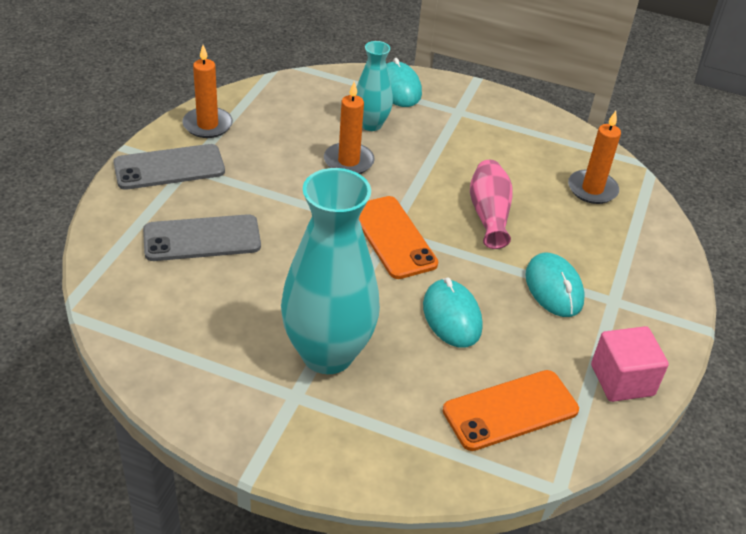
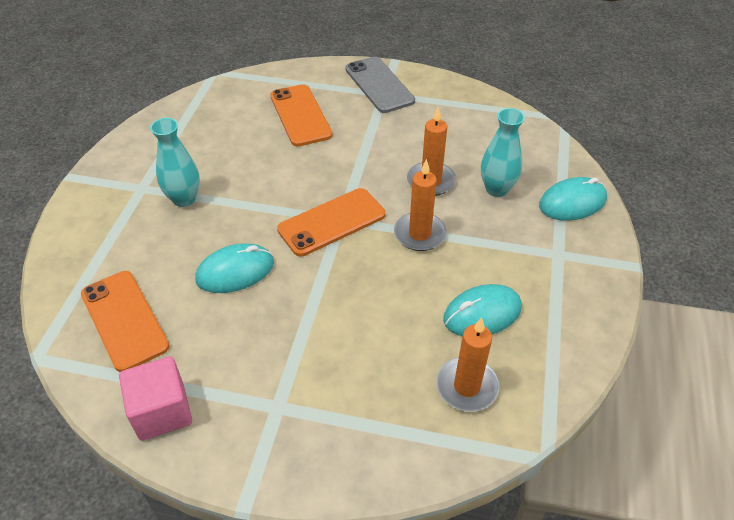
camera: 85 degrees right, 5 degrees up
(202, 238) = (300, 115): grey phone -> orange phone
(207, 125) = (443, 93): orange candle -> orange candle (420, 234)
(327, 354) = (184, 199): turquoise vase -> turquoise vase, size x0.53
(489, 214) = (387, 290): pink vase -> none
(554, 288) = (287, 350): turquoise mouse -> turquoise mouse (482, 314)

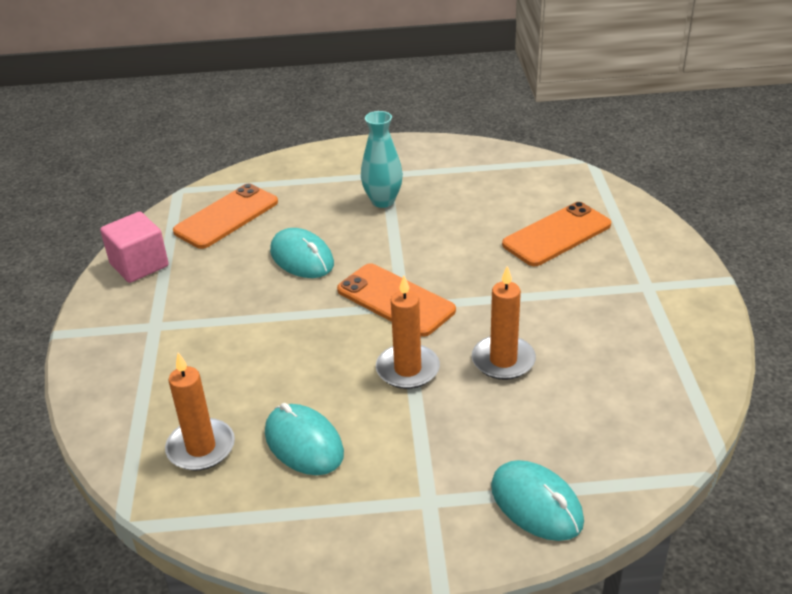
camera: 75 degrees right, 10 degrees down
(379, 85) = (662, 278): grey phone -> none
(496, 189) = (521, 422): turquoise vase -> none

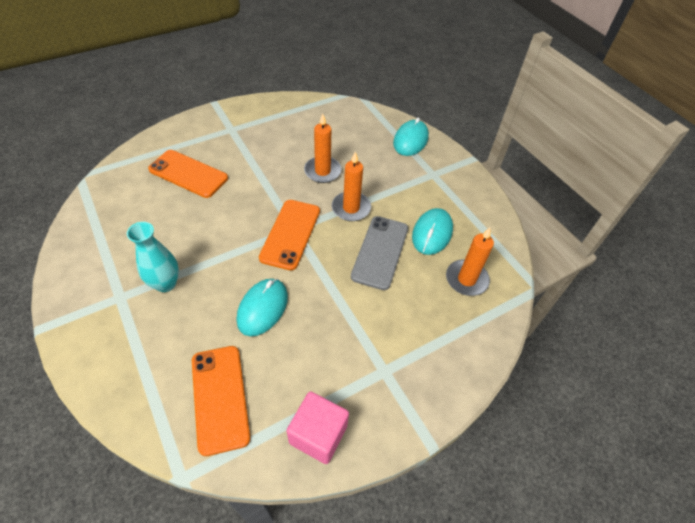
camera: 120 degrees left, 15 degrees up
(226, 217) = (220, 398): orange phone -> orange phone turned 60 degrees clockwise
(309, 374) = (380, 252): none -> grey phone

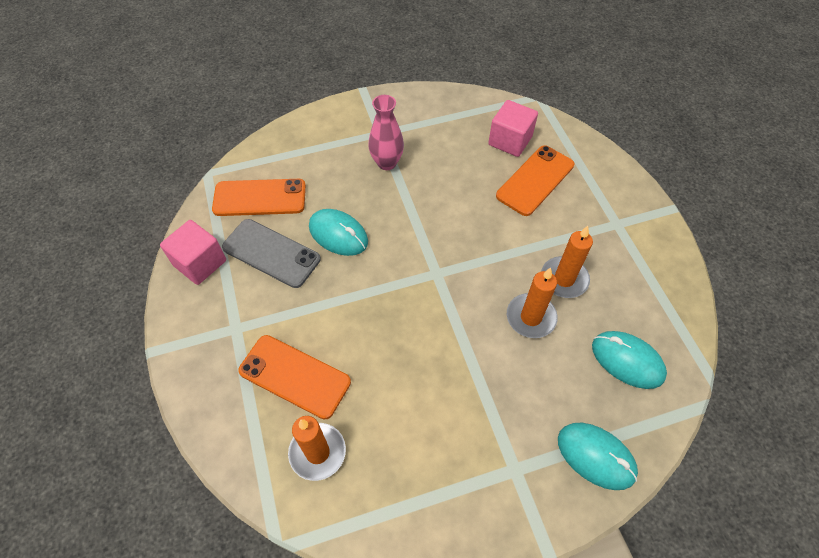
camera: 105 degrees right, 5 degrees up
(139, 192) = (510, 141): none -> pink cube
(166, 283) = (387, 163): turquoise vase -> pink vase
(290, 234) = (429, 268): orange phone -> orange phone (295, 376)
(351, 208) = (460, 339): orange candle -> orange candle (564, 279)
(380, 252) = (383, 358): grey phone -> grey phone (271, 253)
(432, 233) = (400, 431): turquoise mouse -> turquoise mouse (627, 361)

